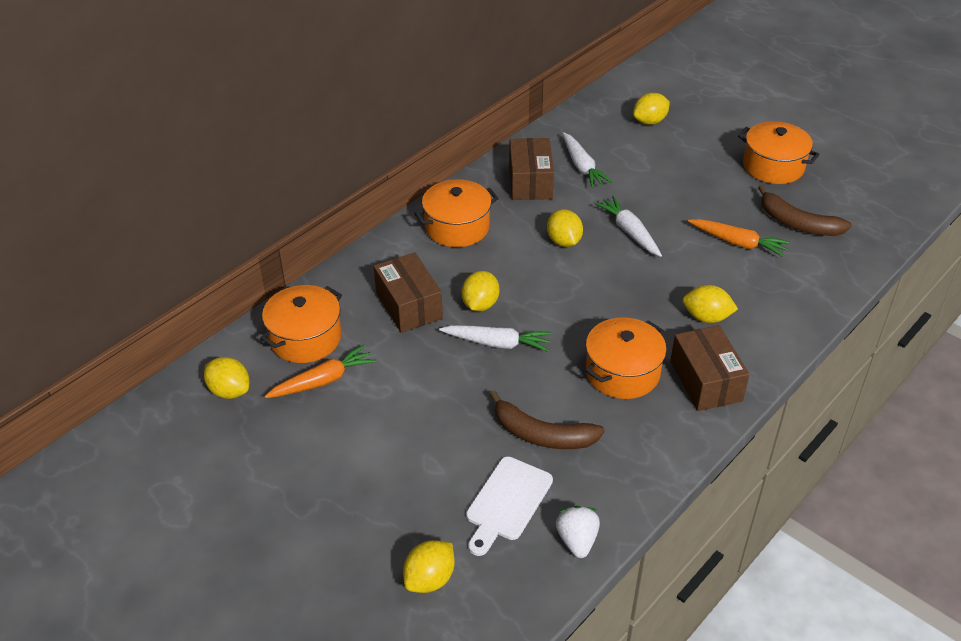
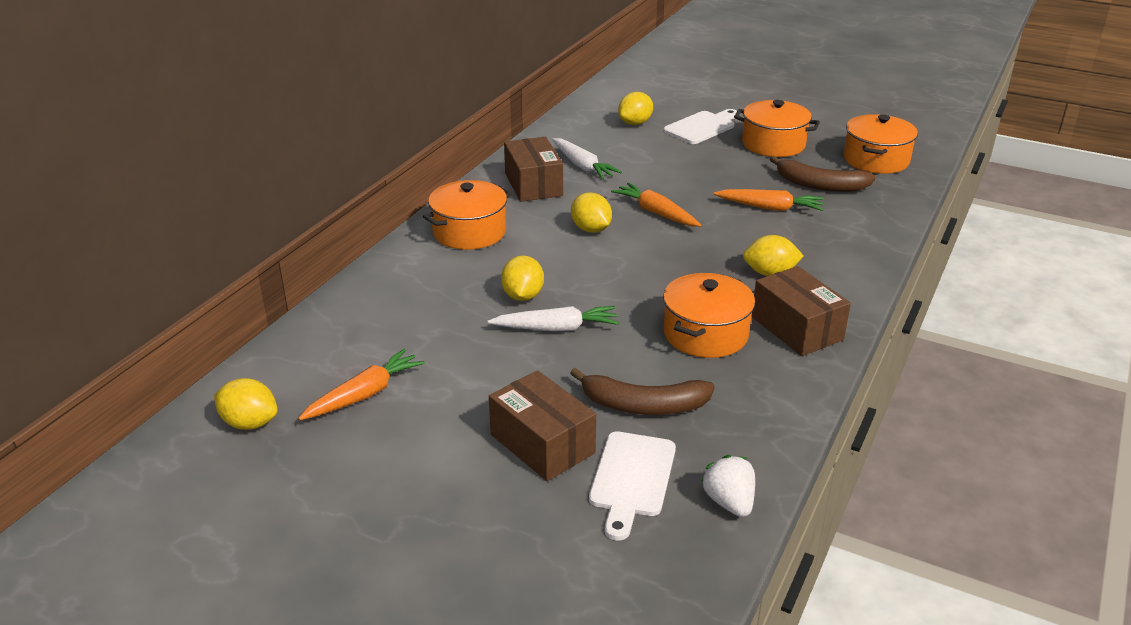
camera: 15 degrees left, 10 degrees down
(305, 338) = (329, 356): orange pot -> orange pot (876, 160)
(409, 305) = (441, 308): brown box -> brown box (542, 444)
(430, 579) = (572, 576): yellow lemon -> none
(629, 232) = (656, 213): white carrot -> orange carrot
(712, 135) = (702, 127): none -> white cutting board

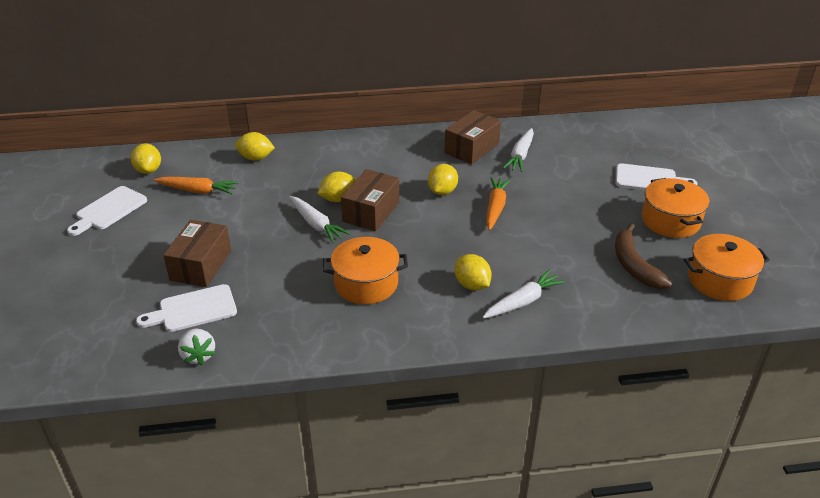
camera: 55 degrees right, 5 degrees up
(305, 492) = (109, 210): none -> white cutting board
(469, 232) = (387, 151): orange pot -> none
(635, 123) = (612, 151): yellow lemon -> yellow lemon (256, 158)
(644, 405) = (266, 287): brown banana -> none
(729, 502) = (198, 355): white strawberry -> white strawberry turned 120 degrees clockwise
(770, 208) = (566, 253): orange carrot -> none
(797, 328) = (412, 321): brown box -> brown box (371, 212)
(822, 257) = (523, 302): none -> white carrot

